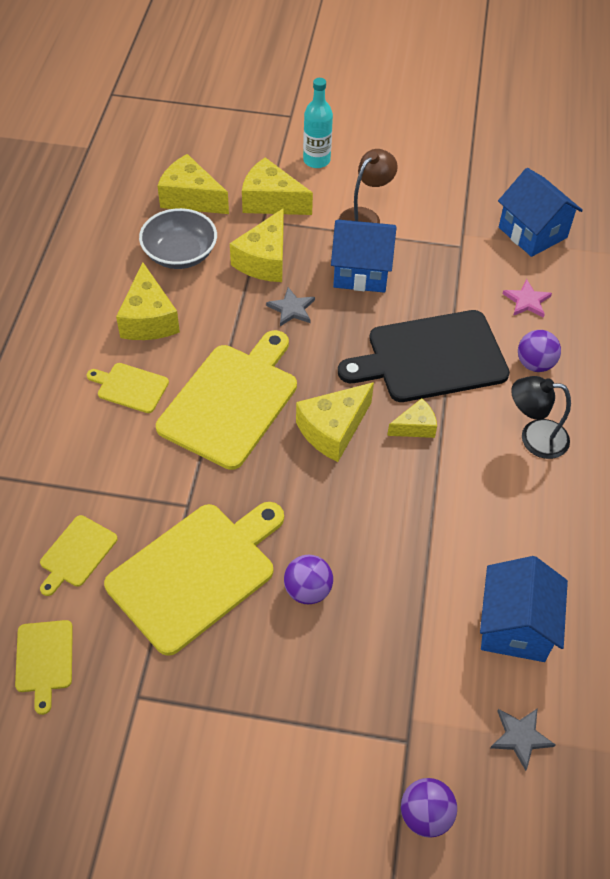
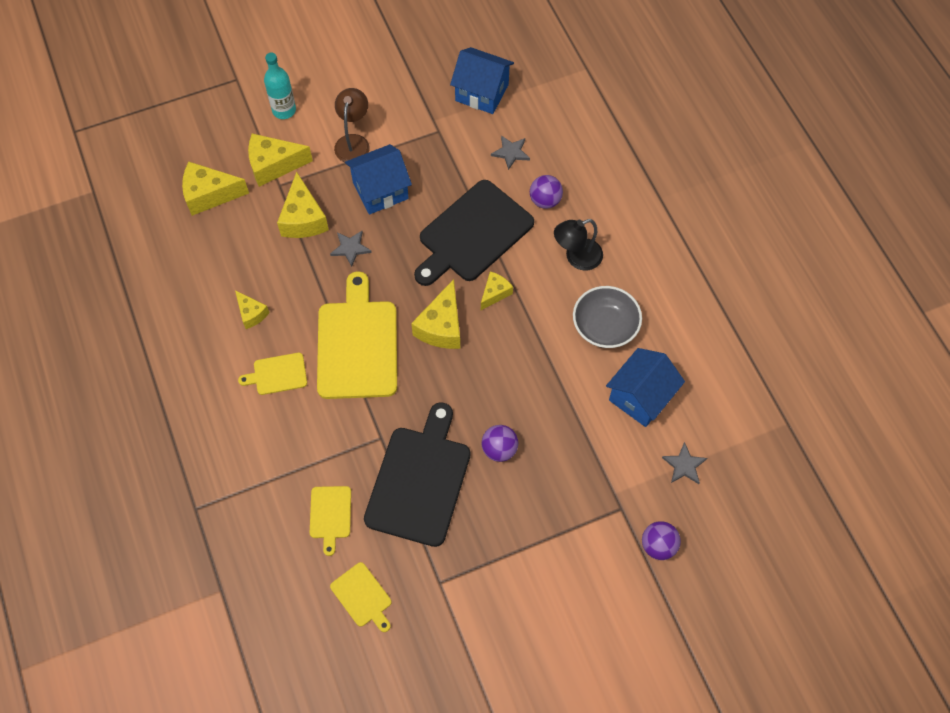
camera: 30 degrees left, 10 degrees up
(148, 319) = (251, 313): yellow cheese -> yellow cheese, size x0.58
(180, 254) = (236, 247): grey bowl -> grey bowl (605, 326)
(196, 573) = (419, 480): yellow cutting board -> black cutting board
(515, 626) = (640, 397): blue house -> blue house turned 60 degrees clockwise
(527, 301) = (511, 152): pink star -> grey star

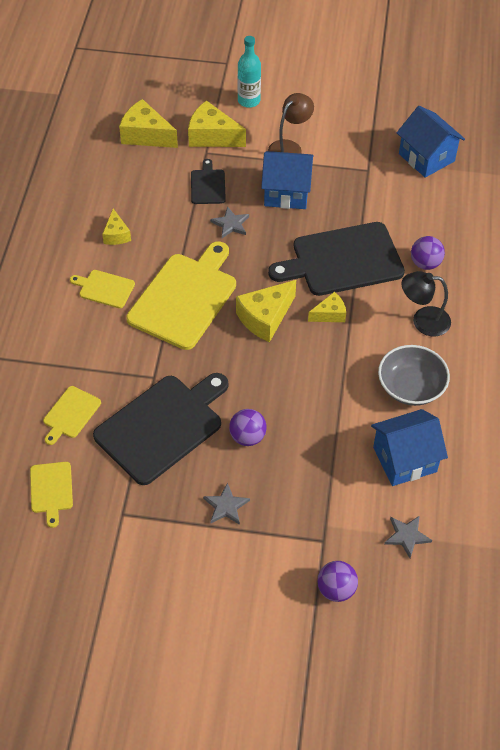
camera: 30 degrees right, 10 degrees down
(303, 219) = (208, 185): yellow cheese -> black cutting board
(511, 152) = (420, 213): grey star -> grey star (226, 506)

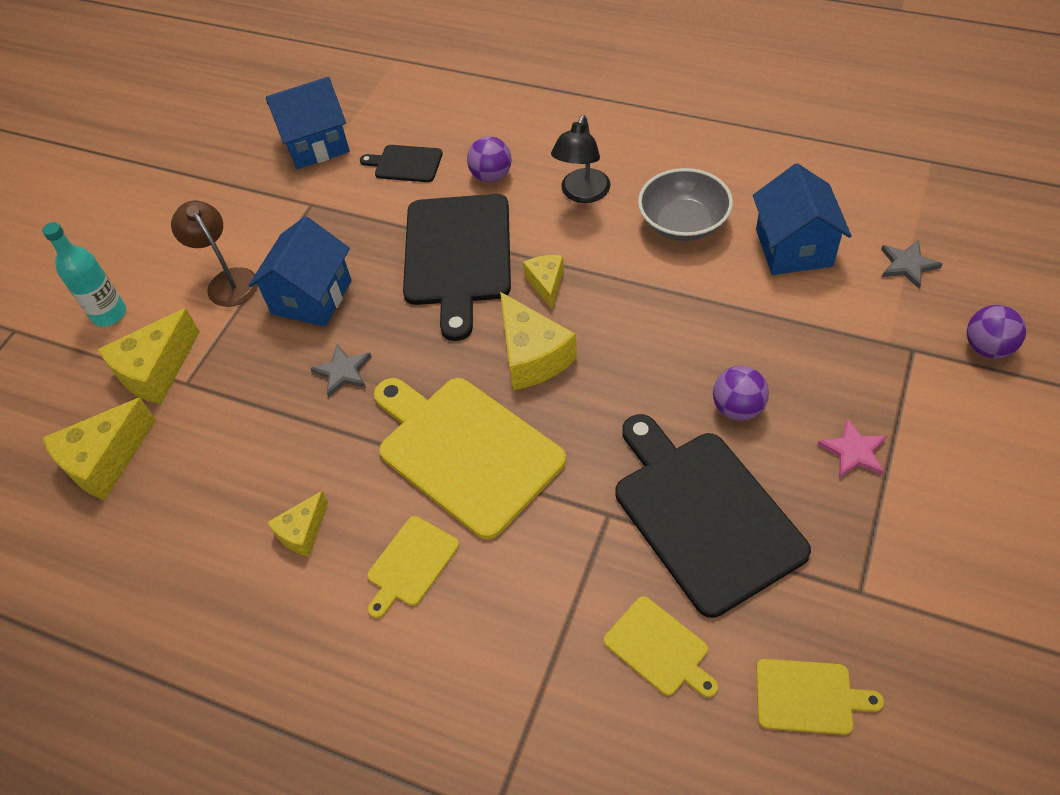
camera: 70 degrees left, 0 degrees up
(116, 235) = (302, 532): yellow cheese -> yellow cheese turned 120 degrees clockwise
(208, 185) = (253, 390): black cutting board -> black cutting board (405, 164)
(226, 506) = (853, 451): grey star -> pink star

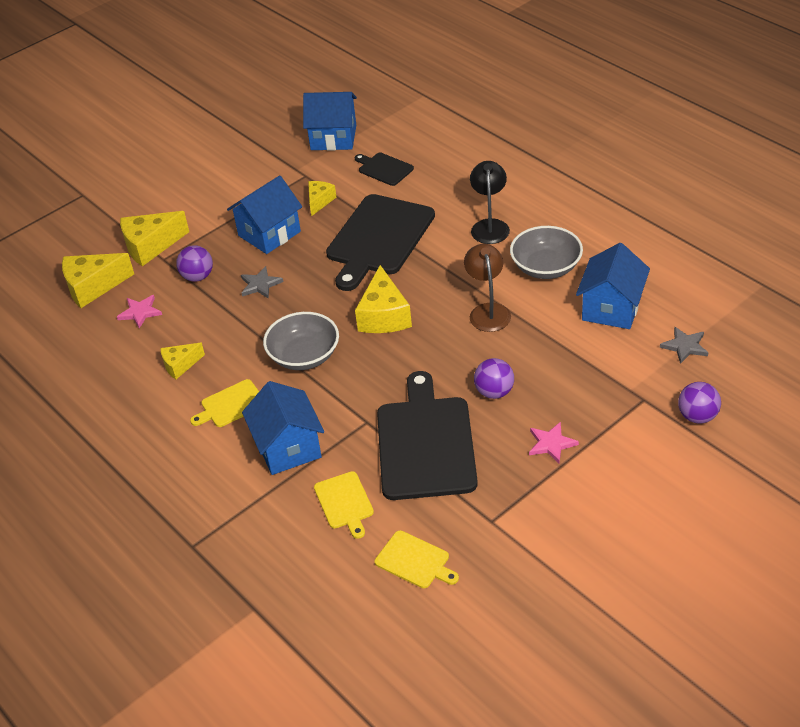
camera: 25 degrees right, 10 degrees down
(109, 314) = (142, 203): turquoise bottle -> none
(197, 474) = (140, 312): none -> pink star
(228, 280) = (224, 206): brown lamp -> brown lamp (488, 311)
(465, 451) = (304, 356): yellow cutting board -> grey bowl
(491, 176) = (436, 195): purple ball -> purple ball (197, 276)
(530, 597) = (288, 447): none -> blue house
(546, 284) = (424, 275): yellow cheese -> yellow cheese (319, 201)
(582, 194) = (490, 226): black lamp -> black lamp turned 135 degrees clockwise

